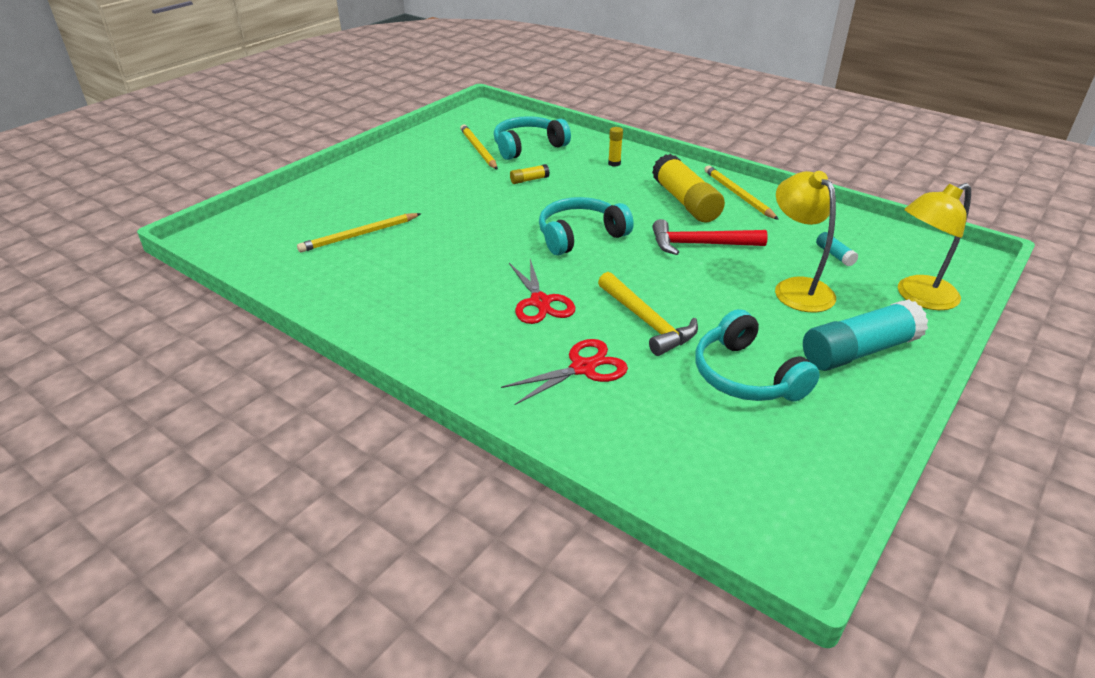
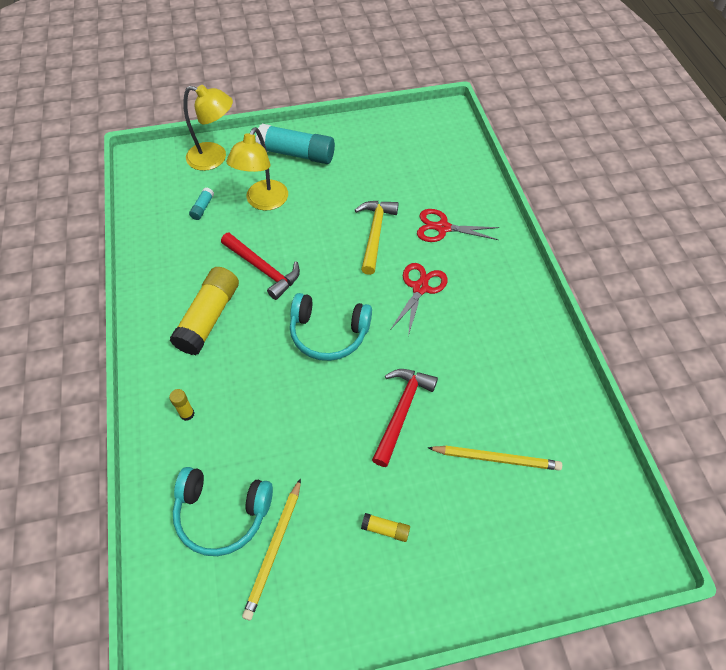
camera: 140 degrees left, 20 degrees up
(463, 225) = (401, 411): none -> red hammer
(529, 180) = (286, 443): yellow glue stick -> yellow glue stick (385, 529)
(738, 195) = (163, 298): yellow pencil -> none
(746, 375) = (367, 175): turquoise headphones -> none

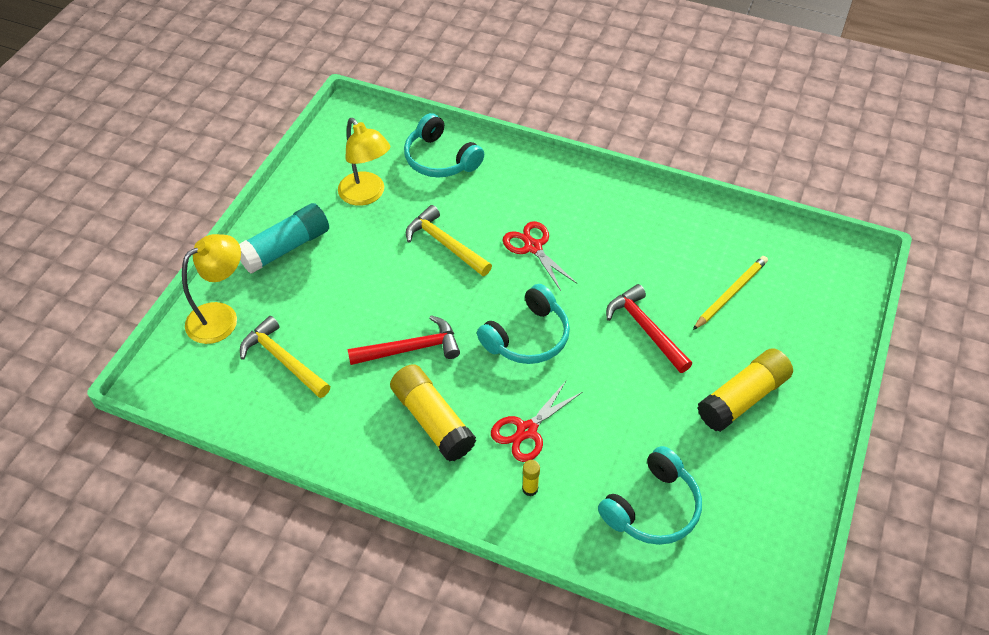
camera: 55 degrees left, 5 degrees down
(202, 208) = (283, 360): turquoise glue stick -> yellow hammer
(263, 202) = (324, 306): yellow lamp -> yellow lamp (366, 195)
(274, 549) = (711, 484): yellow pencil -> none
(385, 529) = (743, 398): yellow glue stick -> yellow glue stick, size x2.30
(442, 228) = (481, 195): red scissors -> red scissors (526, 430)
(454, 185) = (440, 159): none -> turquoise headphones

